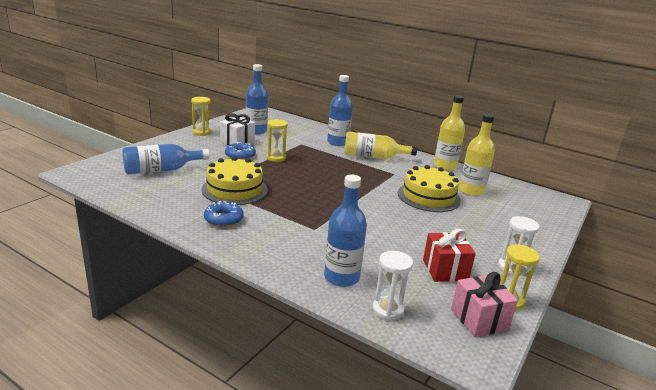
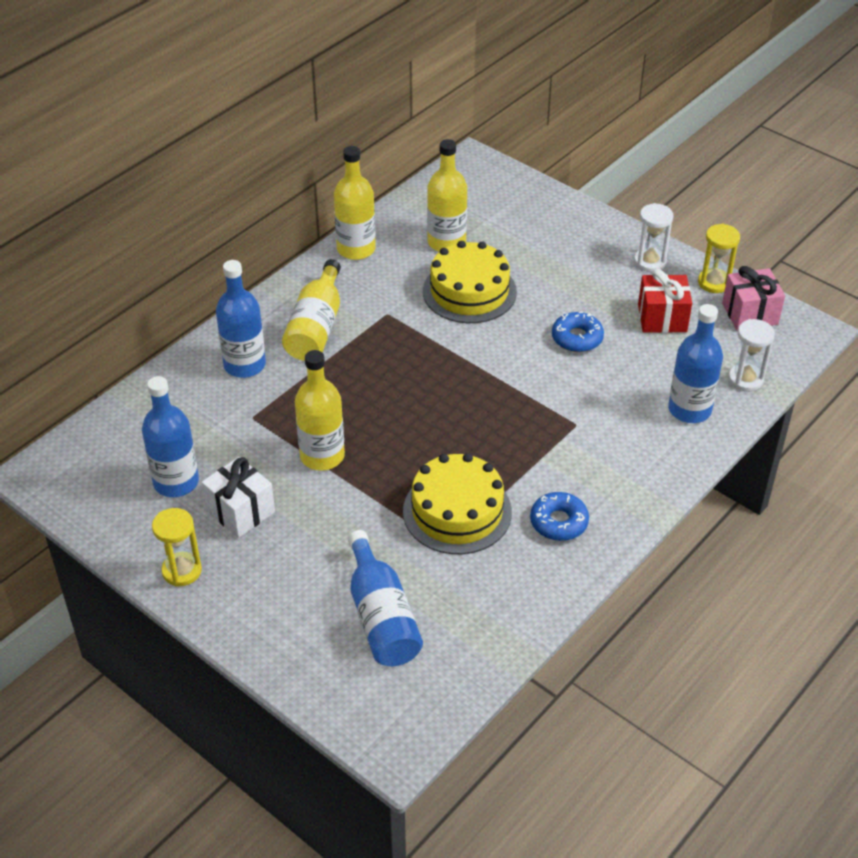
camera: 80 degrees left, 20 degrees up
(240, 156) = (312, 506): blue donut -> blue donut (577, 338)
(276, 158) = (322, 456): yellow hourglass -> yellow bottle

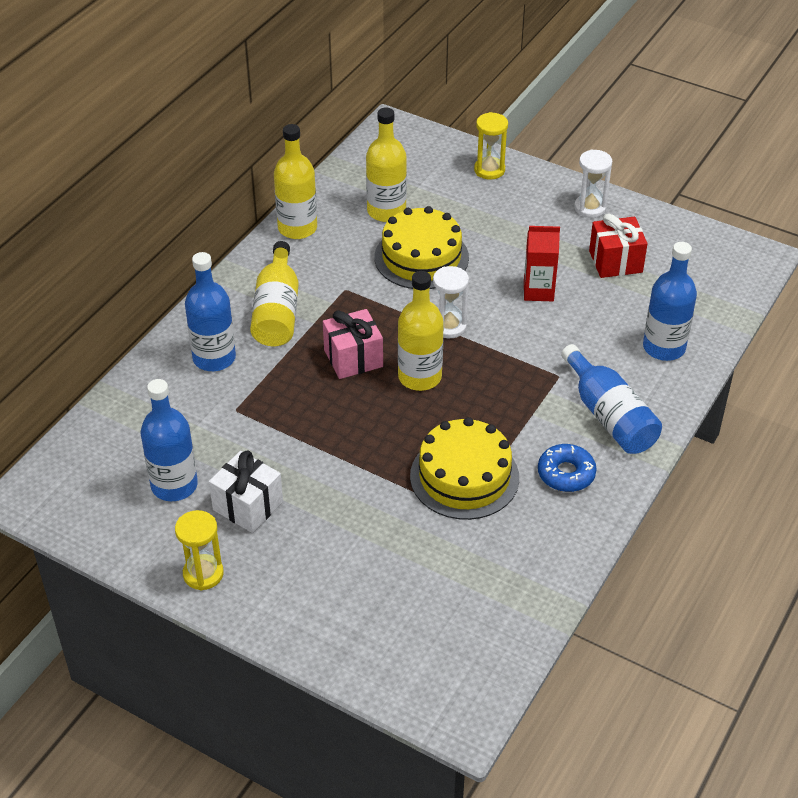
camera: 10 degrees left, 0 degrees up
(322, 456) = (316, 439): yellow bottle -> yellow bottle (420, 377)
(381, 616) = (416, 591): blue bottle -> blue bottle (609, 416)
(577, 338) = (538, 291): blue donut -> red carton
(714, 283) = (656, 221): yellow hourglass -> yellow hourglass (489, 170)
(745, 379) = (709, 312): white hourglass -> white hourglass (449, 326)
(750, 314) = (698, 247): pink gift -> pink gift (353, 358)

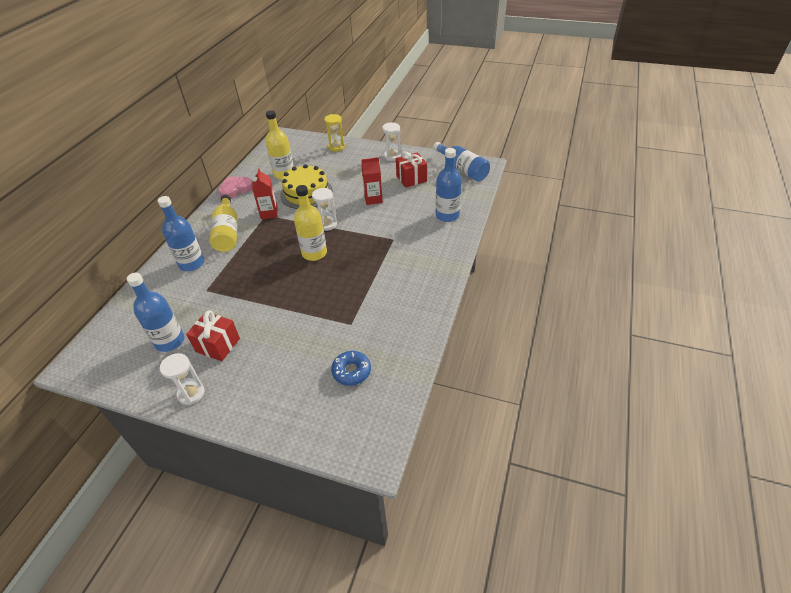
camera: 10 degrees left, 0 degrees up
(203, 574) = (191, 394): yellow hourglass -> white hourglass
(248, 506) = (218, 345): white gift -> red gift
(297, 228) = (235, 189): yellow bottle -> pink heart
(351, 286) = (269, 213): none -> red carton
(353, 358) = (274, 250): pink gift -> none
(464, 476) = (349, 303): yellow cake -> none
(566, 474) = (408, 290): blue donut -> blue donut (351, 371)
(609, 416) = (426, 255): blue bottle -> blue bottle (462, 170)

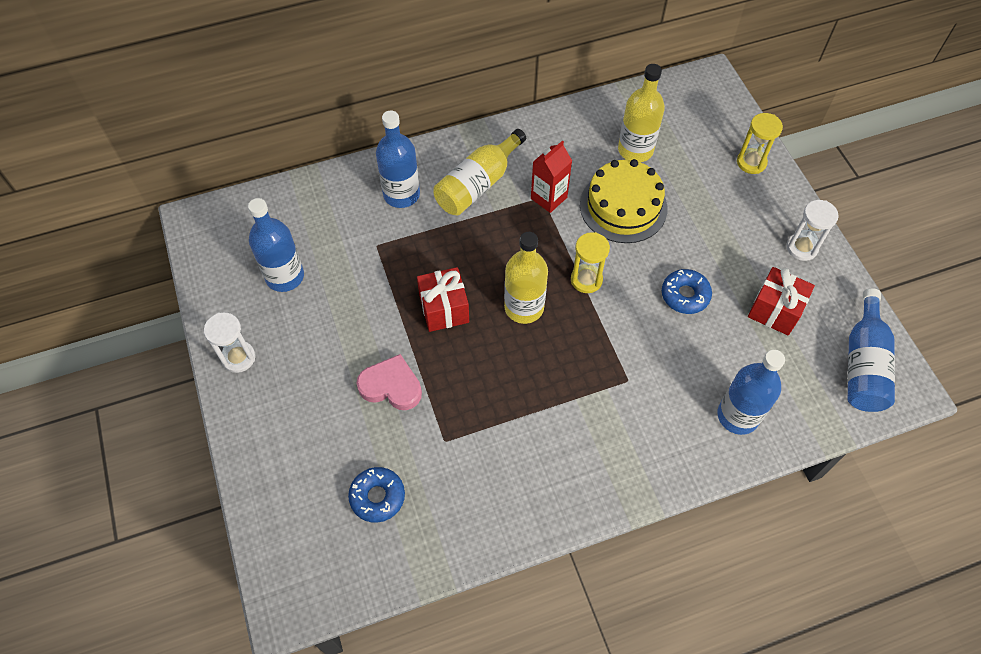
camera: 50 degrees right, 15 degrees up
(218, 345) = (313, 327): red gift -> red gift (444, 309)
(235, 189) = (557, 124): pink heart -> pink heart (391, 386)
(327, 224) = (586, 280): white hourglass -> yellow hourglass
(373, 199) = (685, 295): red carton -> blue donut

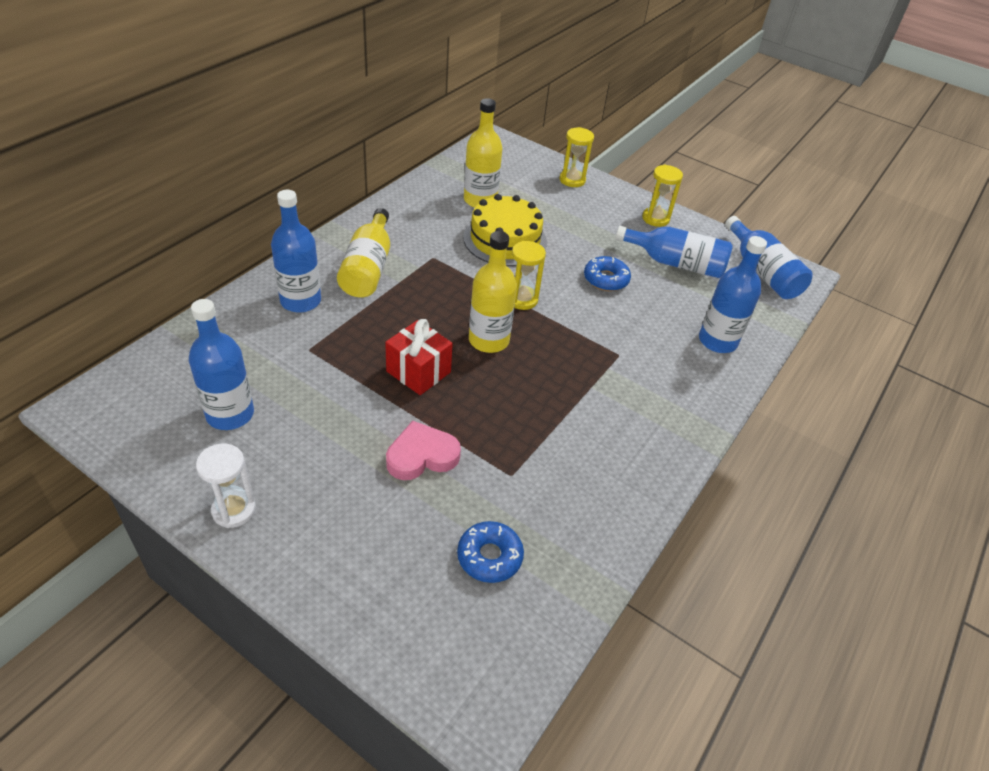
camera: 40 degrees left, 15 degrees down
(549, 198) = (439, 255): red carton -> none
(775, 310) = (676, 263): red gift -> blue bottle
(801, 248) = (655, 218): white hourglass -> yellow hourglass

